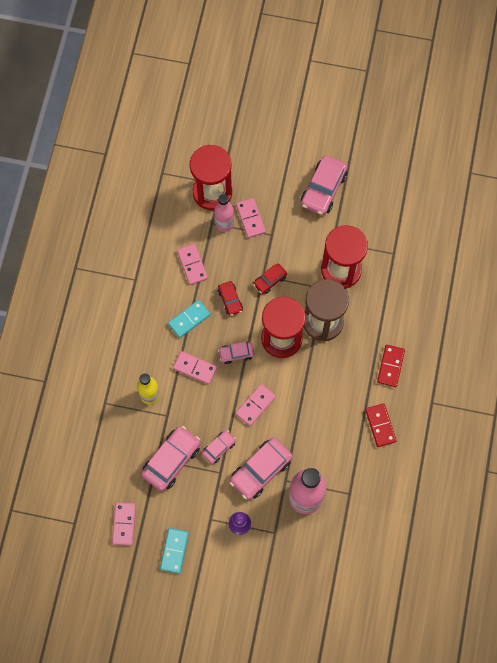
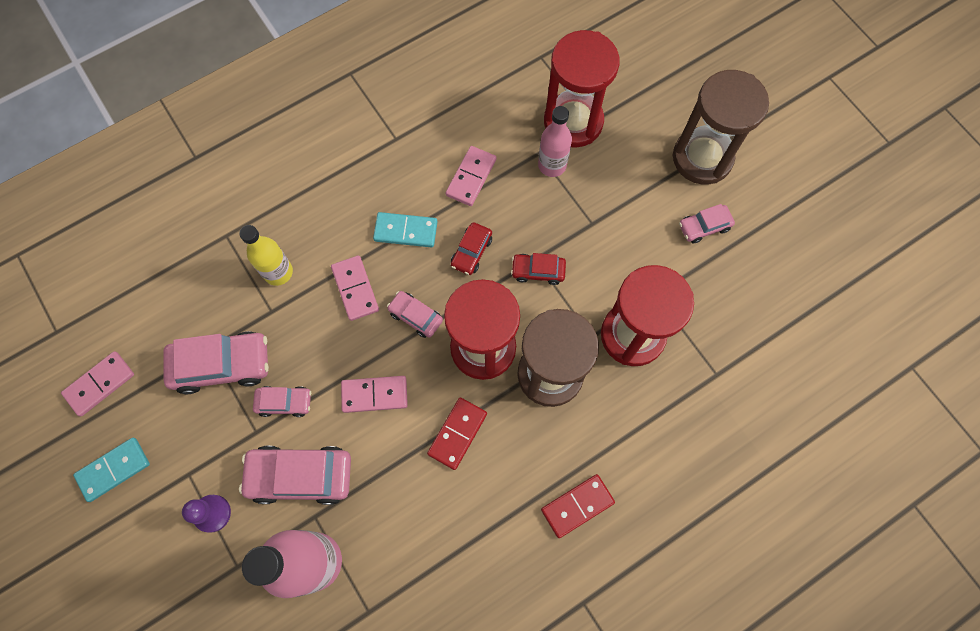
camera: 45 degrees right, 0 degrees up
(250, 218) = (586, 185): pink domino -> none
(290, 156) = (702, 158): none -> brown hourglass
(323, 189) = (704, 226): pink car -> pink car, size x0.55
(380, 425) = (491, 566): red domino -> red domino (457, 433)

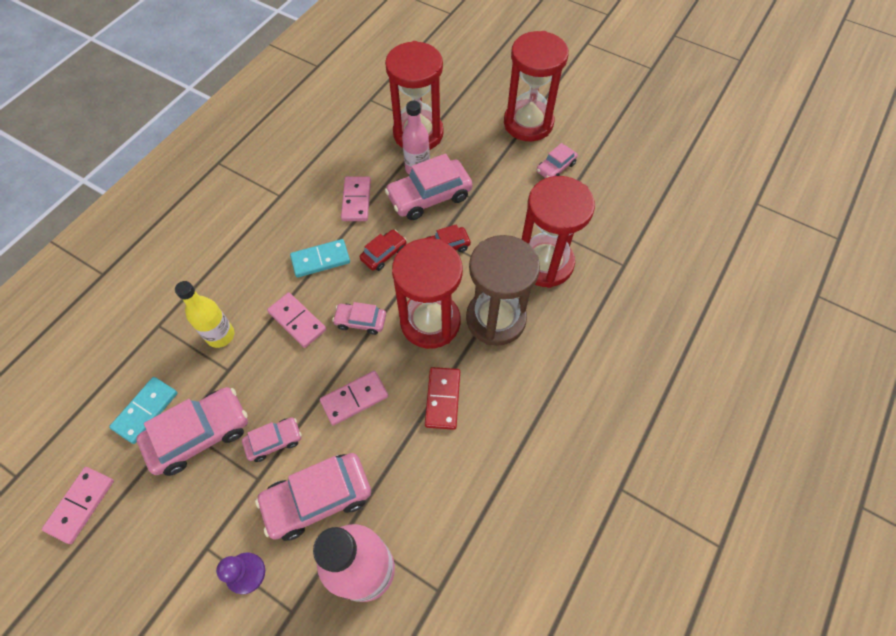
camera: 25 degrees left, 10 degrees down
(113, 469) = (126, 579): turquoise domino -> turquoise domino (145, 410)
(471, 252) = (384, 254): red car -> red car turned 135 degrees counterclockwise
(549, 204) = (429, 196): none -> pink car
(577, 506) = (572, 411): red domino -> none
(702, 158) = (528, 123): brown hourglass -> red hourglass

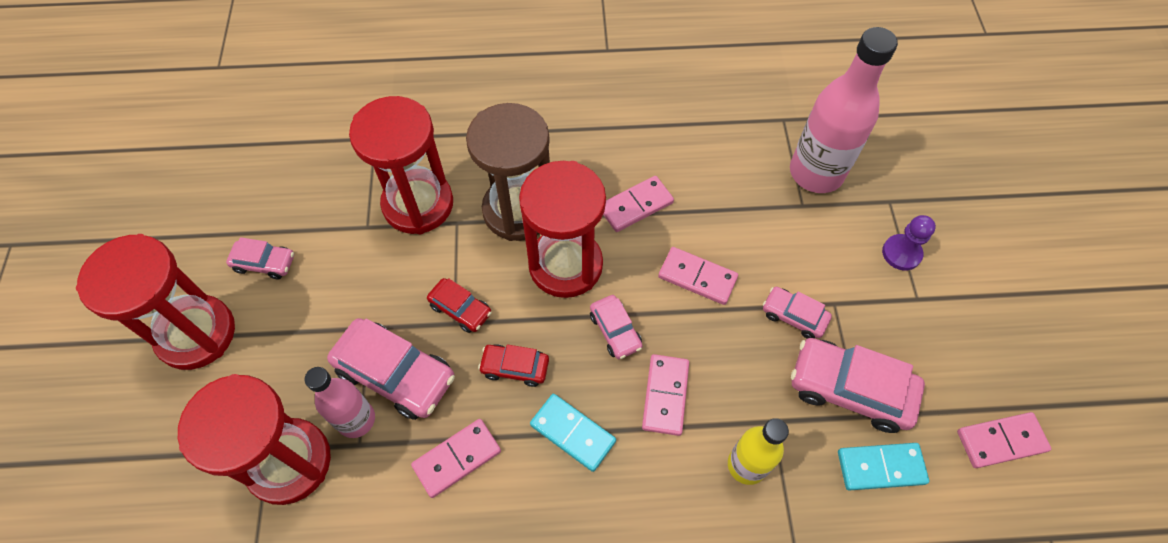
camera: 125 degrees left, 0 degrees up
(317, 498) = (803, 243): pink car -> none
(442, 399) = (636, 206): red domino -> pink domino

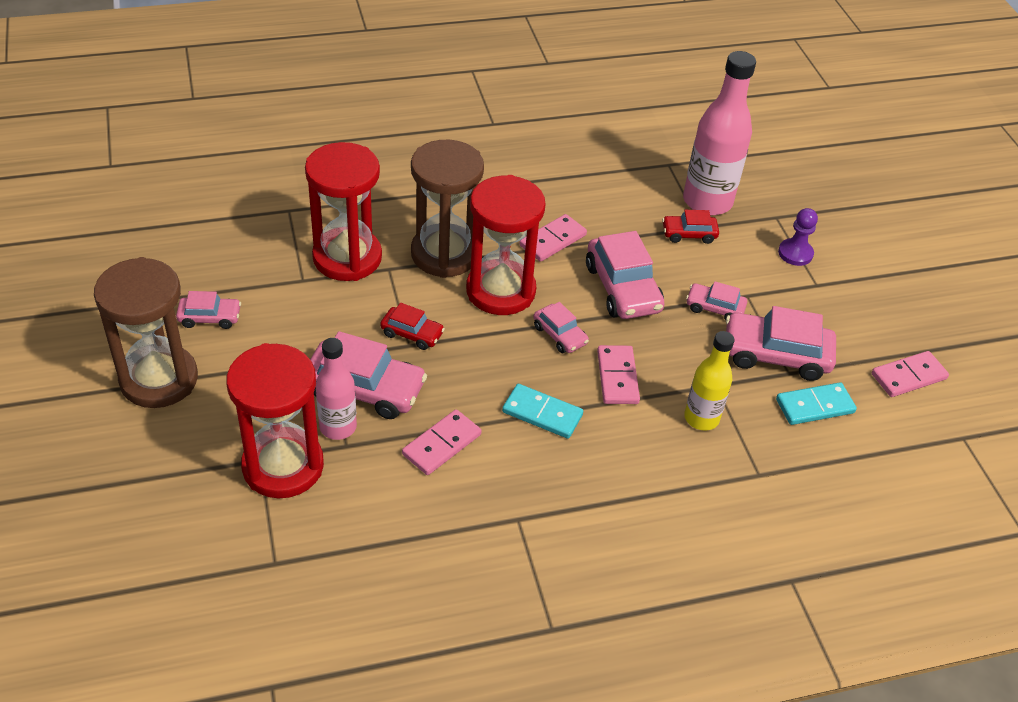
camera: 15 degrees left, 15 degrees down
(196, 334) = (159, 379): red hourglass -> brown hourglass
(515, 367) = (475, 372): red car -> red car (689, 234)
(697, 277) = (622, 288): pink domino -> pink car

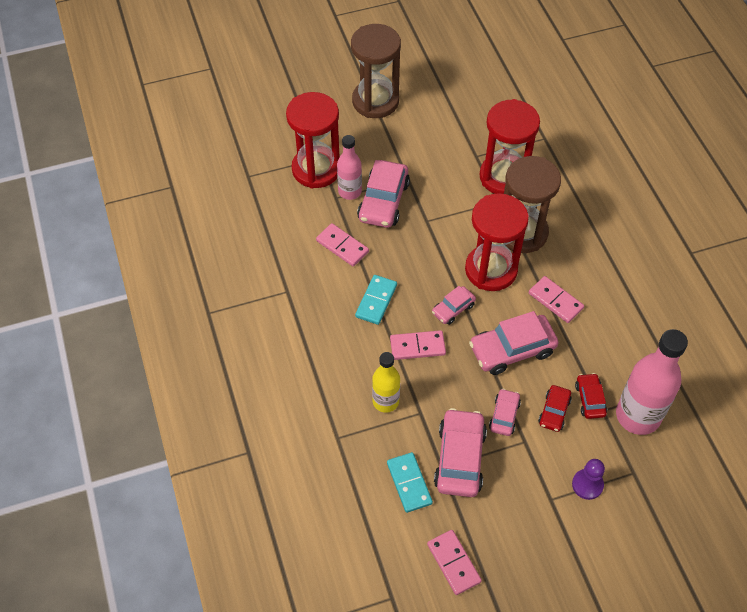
camera: 90 degrees right, 10 degrees up
(210, 318) = (431, 115): pink car -> none
(412, 334) = (437, 221): red car -> red car (554, 412)

